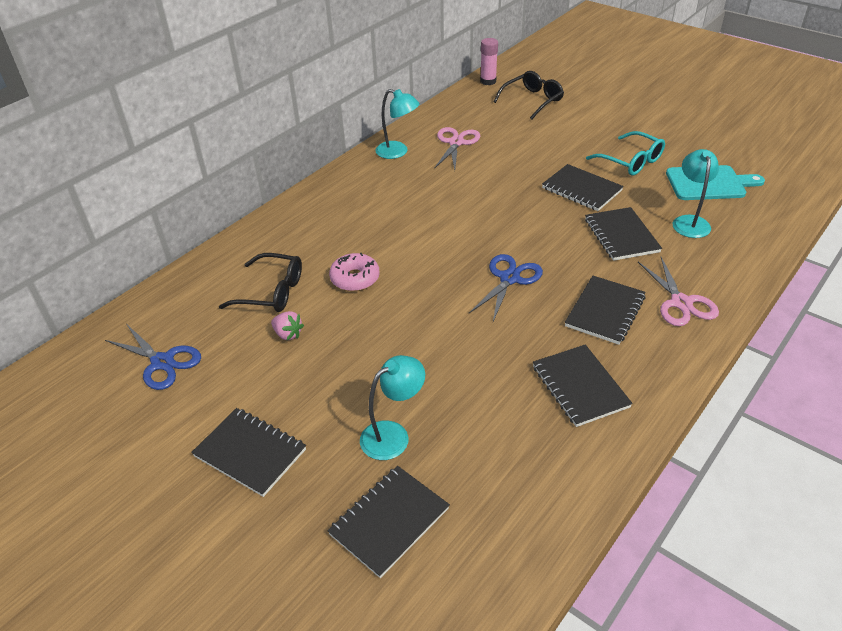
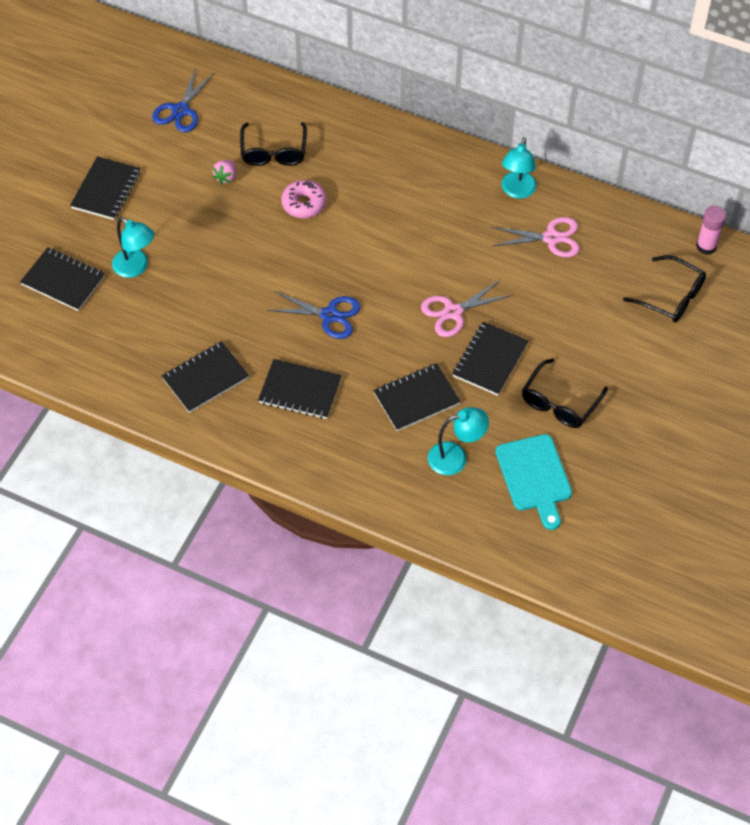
camera: 75 degrees right, 15 degrees up
(631, 161) = (559, 402): turquoise glasses -> black glasses
(681, 303) = (324, 448): pink scissors -> pink scissors (453, 312)

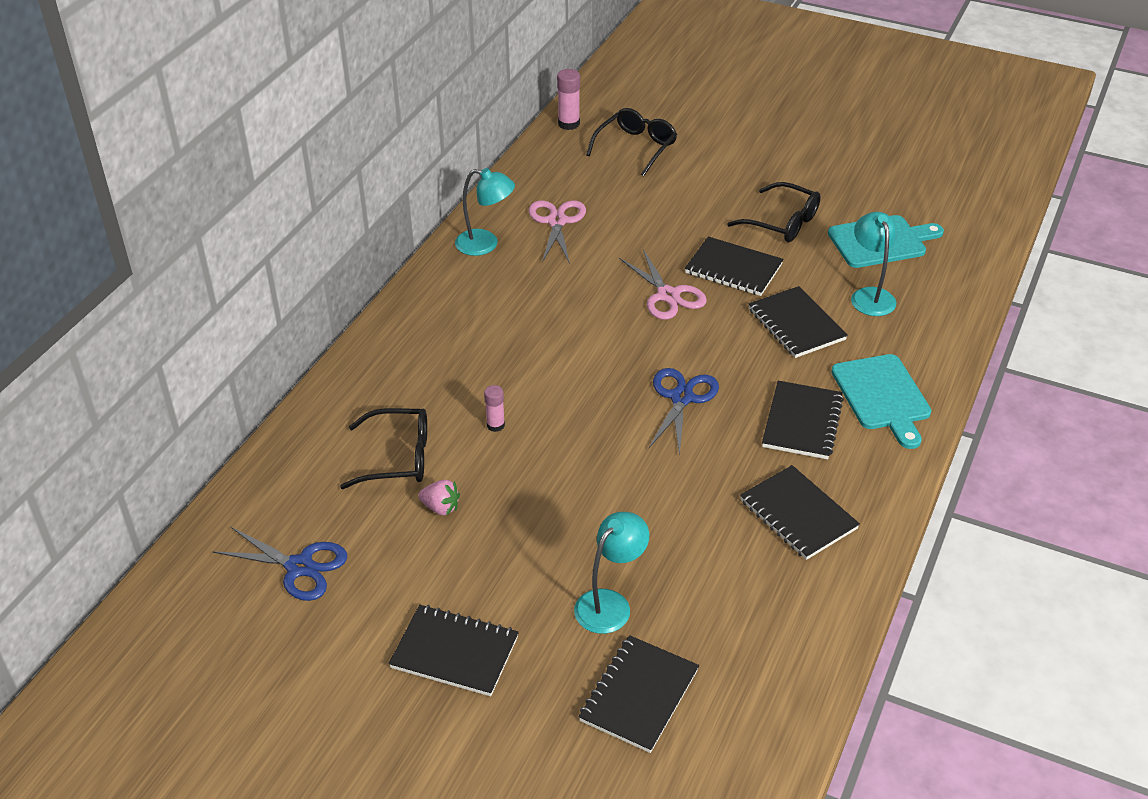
camera: 90 degrees left, 15 degrees down
(304, 204) = (495, 425): pink donut -> pink glue stick
(328, 448) = (882, 396): none -> turquoise cutting board

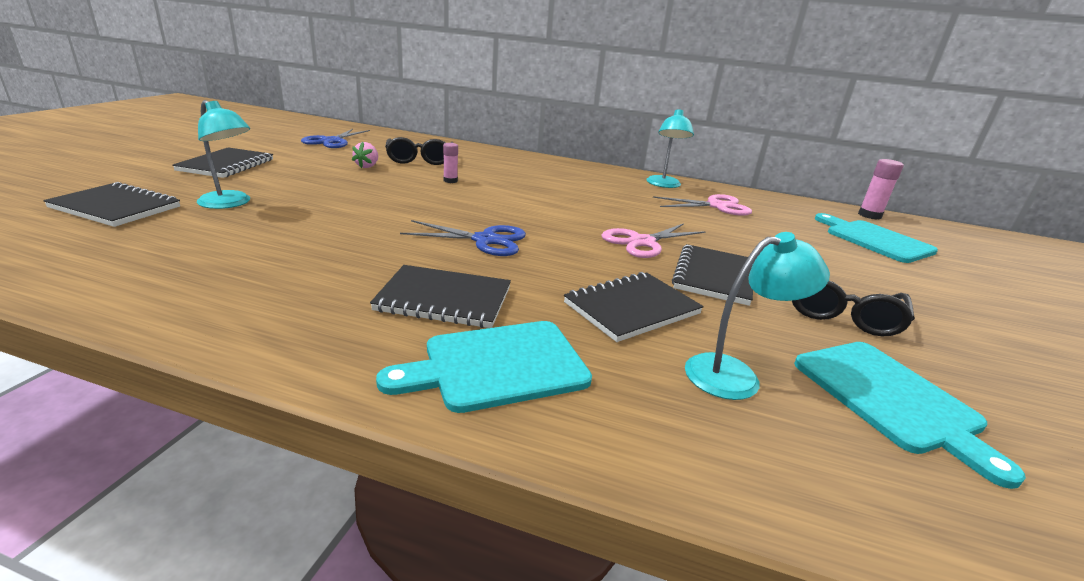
camera: 80 degrees right, 15 degrees down
(636, 147) = (875, 240): black glasses -> turquoise cutting board
(798, 515) = (285, 286): black notebook -> none

